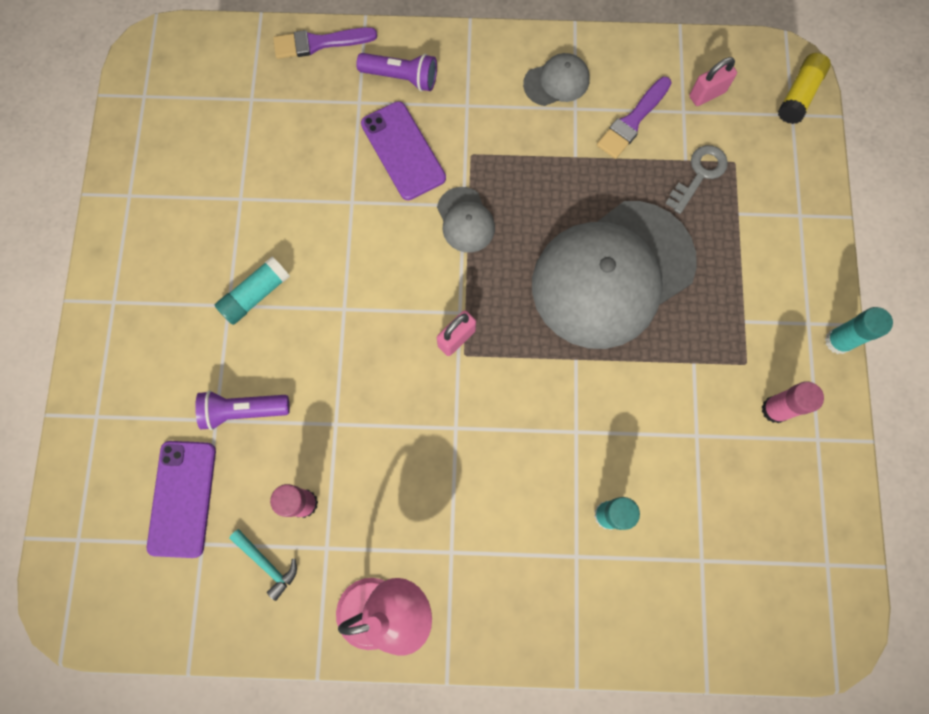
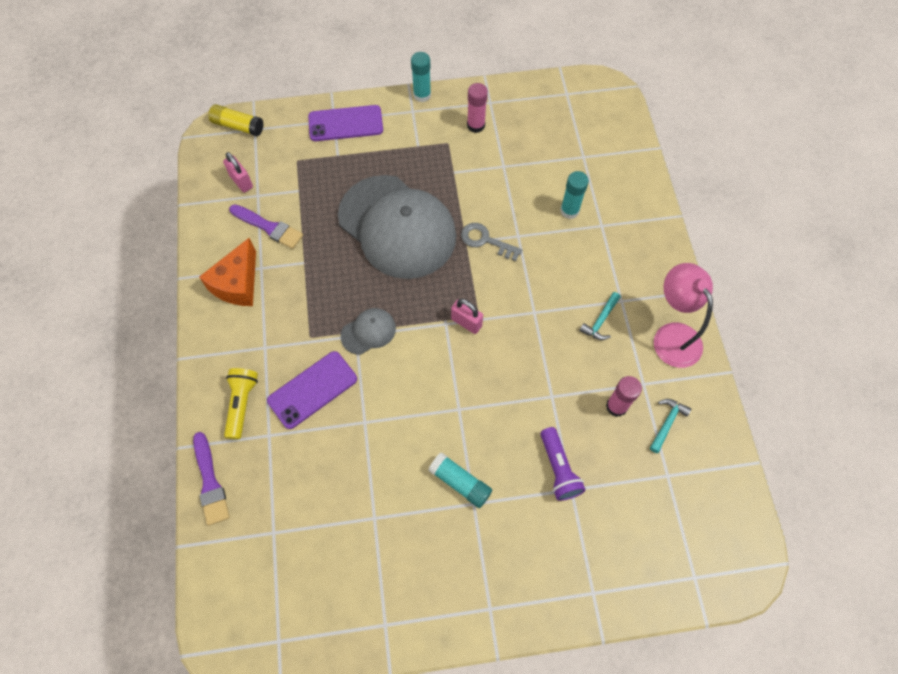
camera: 100 degrees left, 10 degrees down
(182, 498) = (638, 500): purple phone -> purple phone (345, 123)
(401, 78) = (242, 404): purple flashlight -> yellow flashlight
(426, 514) = (600, 321): none -> turquoise hammer
(556, 82) = (238, 284): grey cap -> orange cheese
(699, 174) = (309, 181): grey key -> grey key (485, 241)

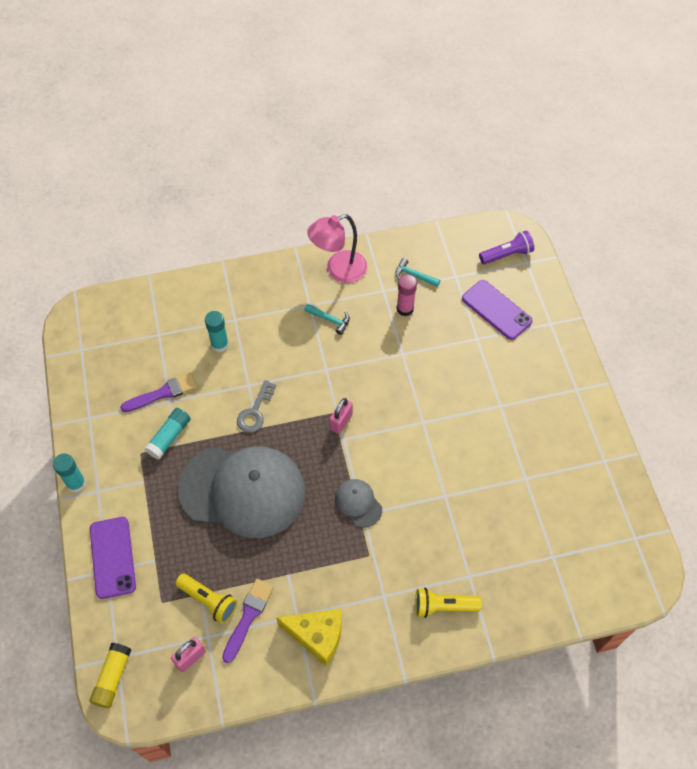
camera: 95 degrees left, 5 degrees down
(210, 482) = (520, 620): purple brush -> purple brush (163, 393)
(238, 284) = (317, 636): orange cheese -> yellow cheese
(290, 196) = (209, 601): none -> yellow flashlight
(312, 390) = (421, 544): purple phone -> purple phone (496, 310)
(397, 227) = (243, 490): grey cap -> grey cap turned 60 degrees clockwise
(460, 482) = (485, 416): turquoise glue stick -> turquoise glue stick (169, 437)
(476, 125) = (119, 429): pink glue stick -> none
(558, 469) = (462, 347): purple flashlight -> purple flashlight (507, 254)

